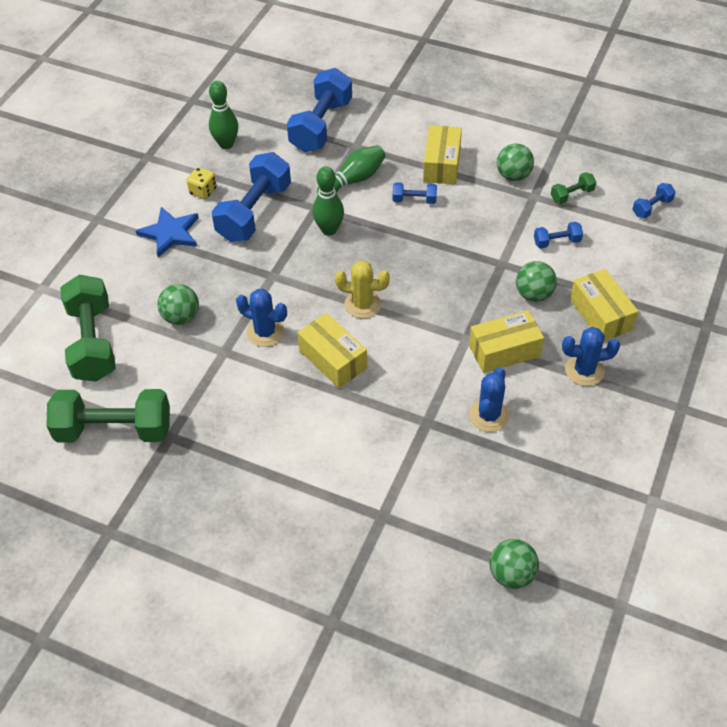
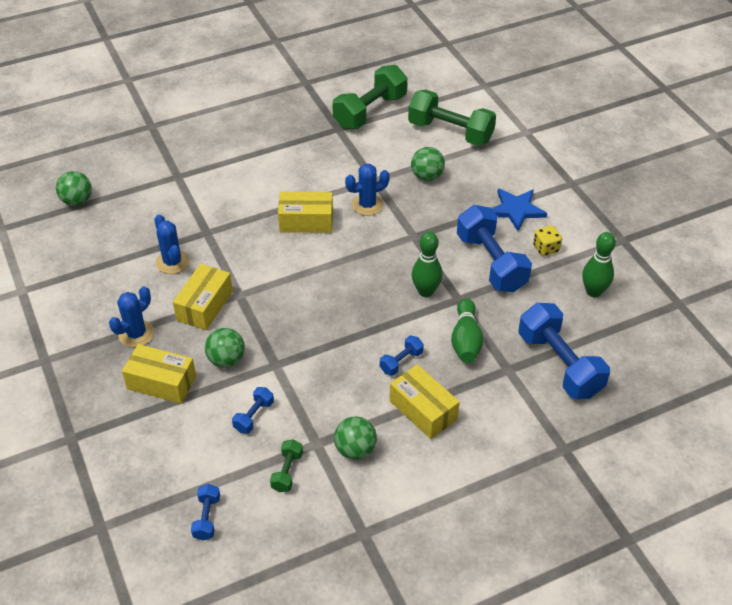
camera: 130 degrees right, 5 degrees down
(363, 304) = (333, 263): yellow cactus -> none

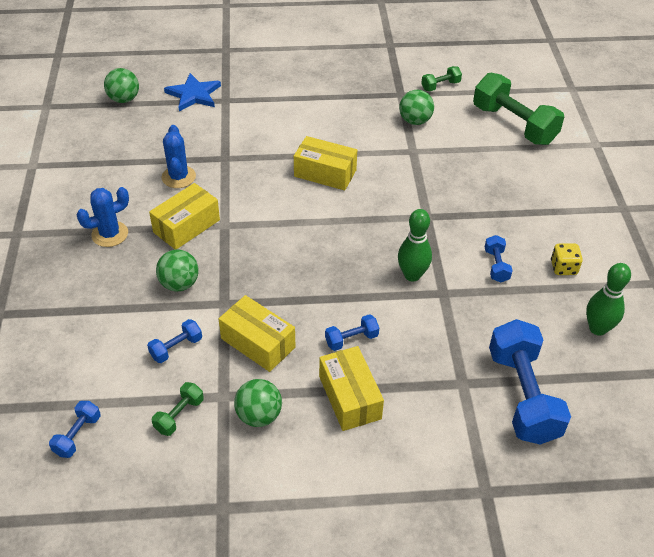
camera: 20 degrees right, 0 degrees up
(161, 383) = (107, 287): yellow box -> yellow box (258, 343)
(367, 205) = (394, 173): blue cactus -> none
(370, 112) = (440, 86): green dumbbell -> green dumbbell, size x0.46
(427, 176) = (468, 161): green ball -> green ball (415, 121)
(466, 340) = (431, 338): green bowling pin -> none
(491, 263) = (496, 266): blue dumbbell -> blue dumbbell, size x0.46
(516, 210) = (548, 219): blue star -> blue star (193, 94)

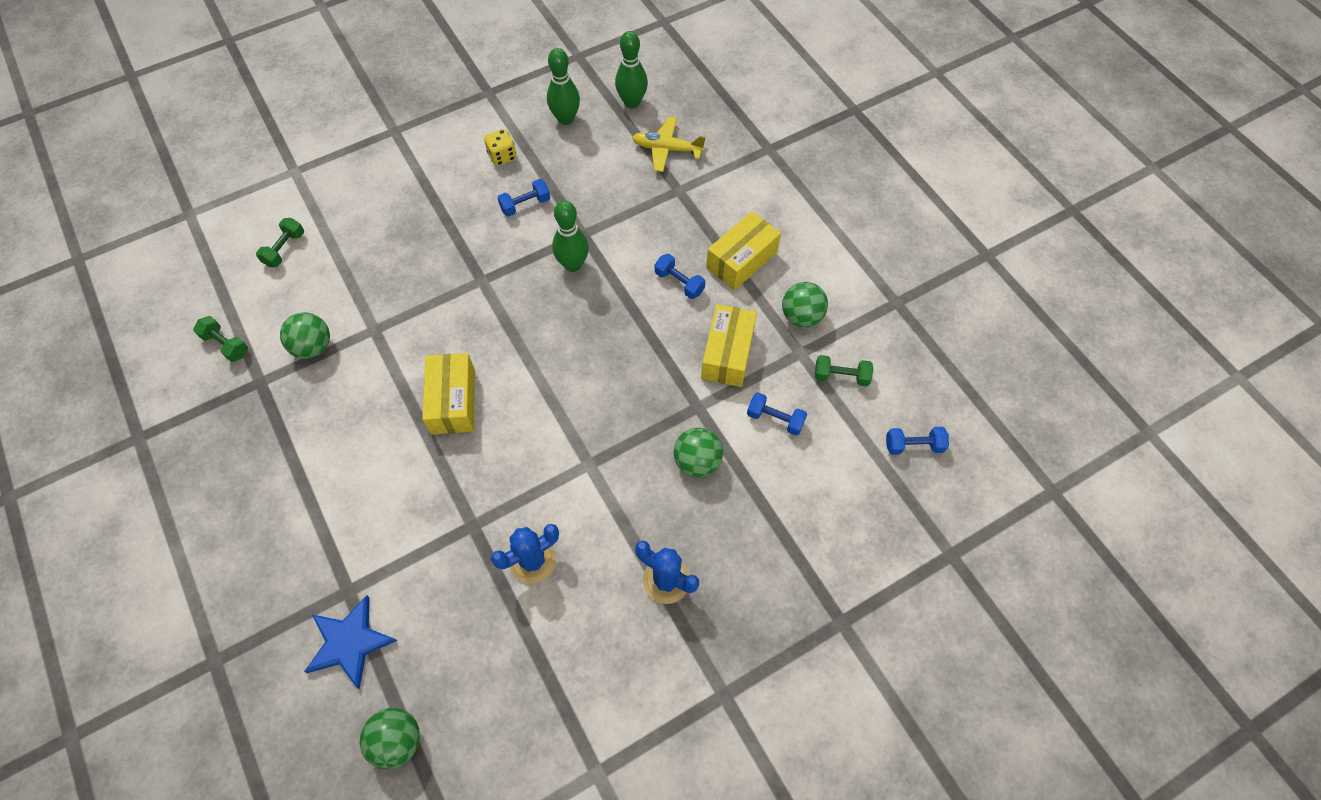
camera: 115 degrees left, 15 degrees up
(186, 226) = (611, 503): yellow box -> none
(514, 125) = (284, 249): green dumbbell -> green dumbbell, size x0.46
(523, 395) = (667, 149): blue dumbbell -> yellow plane
(604, 391) = (632, 102): none -> green bowling pin

